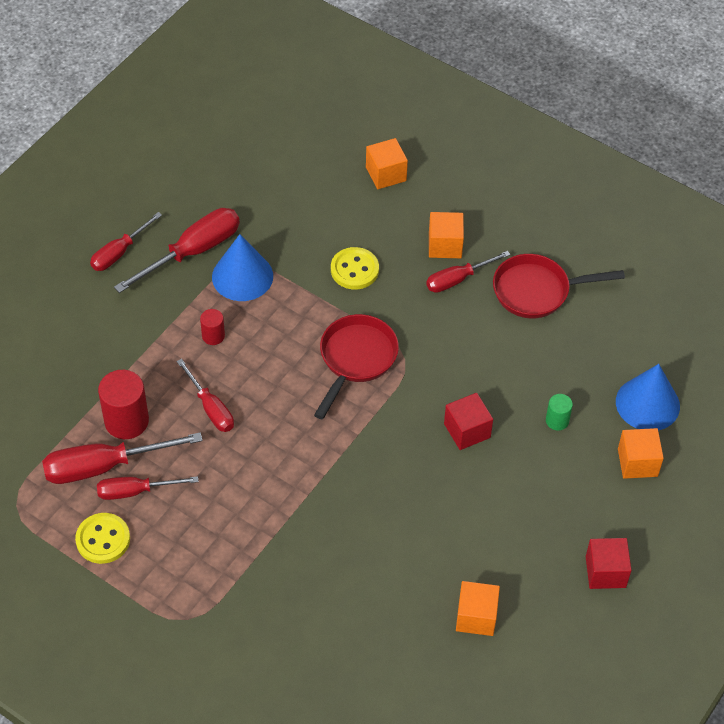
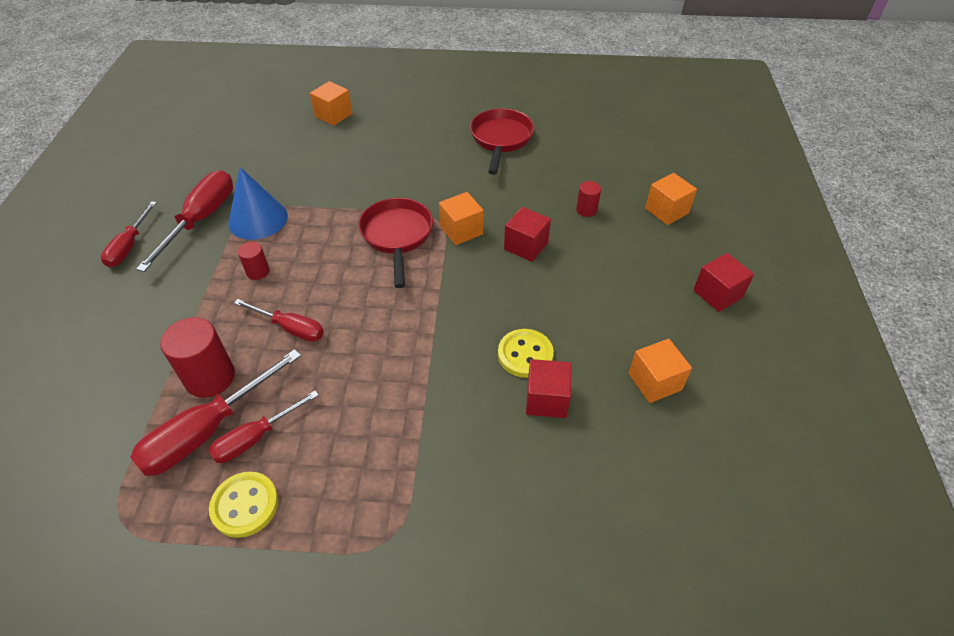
camera: 30 degrees left, 5 degrees down
(354, 270) = (352, 179): yellow button -> yellow button (525, 354)
(375, 582) = (546, 399): none -> red cube
(445, 245) = (411, 139): orange cube -> orange cube (461, 230)
(458, 279) = (437, 155): red screwdriver -> none
(537, 291) = (501, 140): red pan -> red pan turned 135 degrees clockwise
(557, 421) = (586, 210): green cylinder -> red cylinder
(647, 404) = (637, 173): blue cone -> none

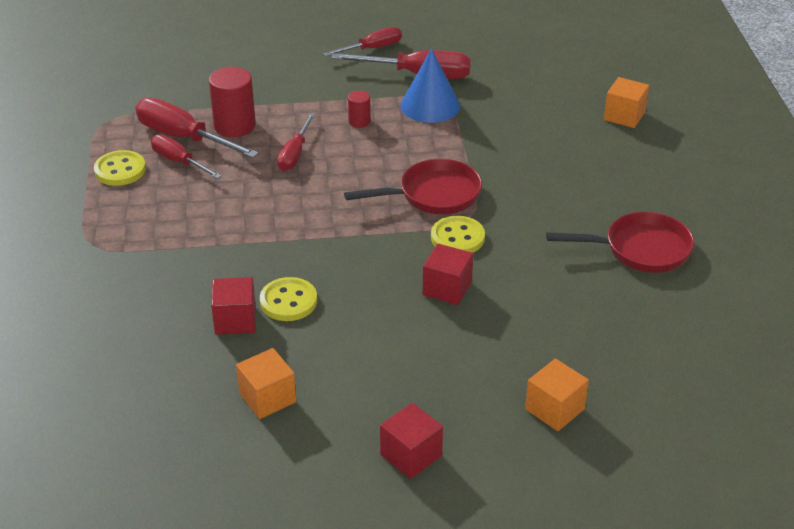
camera: 80 degrees right, 10 degrees down
(129, 246) = (372, 48): red screwdriver -> red screwdriver turned 150 degrees clockwise
(461, 230) = (457, 238): orange cube -> yellow button
(586, 210) = (528, 334): red cylinder -> none

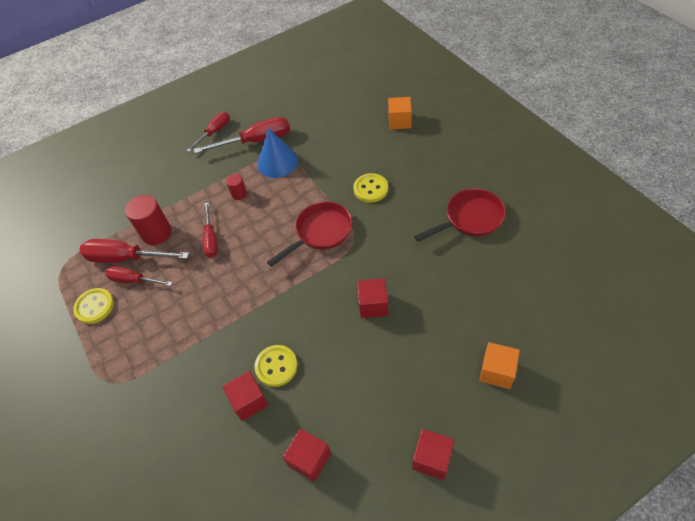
camera: 20 degrees left, 15 degrees up
(267, 398) = (309, 459): orange cube -> red cube
(457, 238) = (355, 260): yellow button -> yellow button (370, 189)

